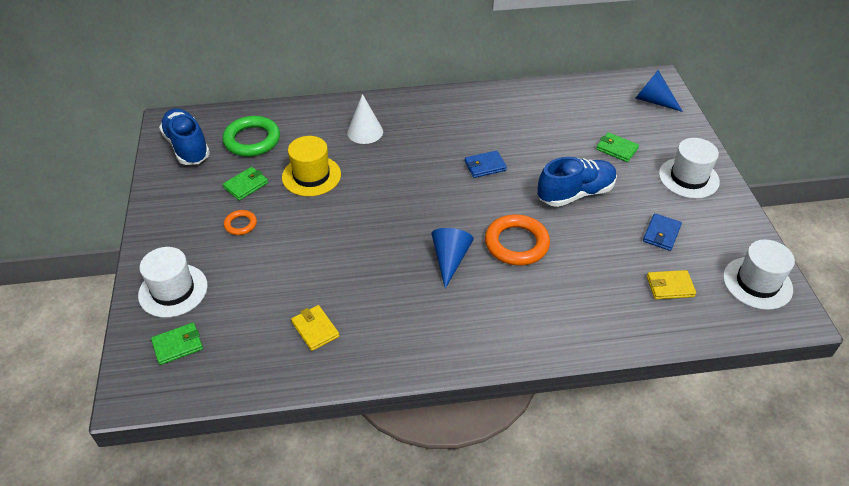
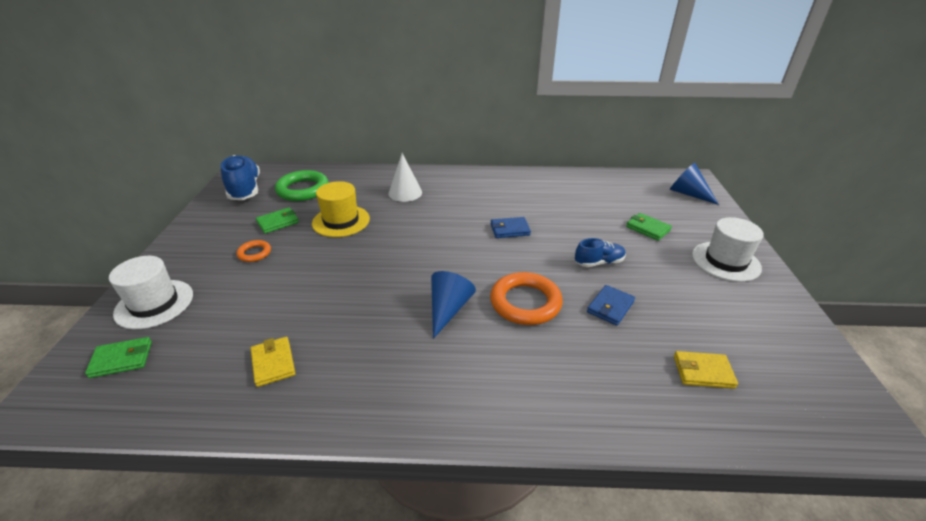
camera: 10 degrees right, 10 degrees down
(575, 193) = (599, 262): blue shoe -> blue shoe, size x0.58
(661, 234) = (693, 312): blue wallet -> blue wallet (610, 307)
(757, 283) = (818, 382): white hat -> none

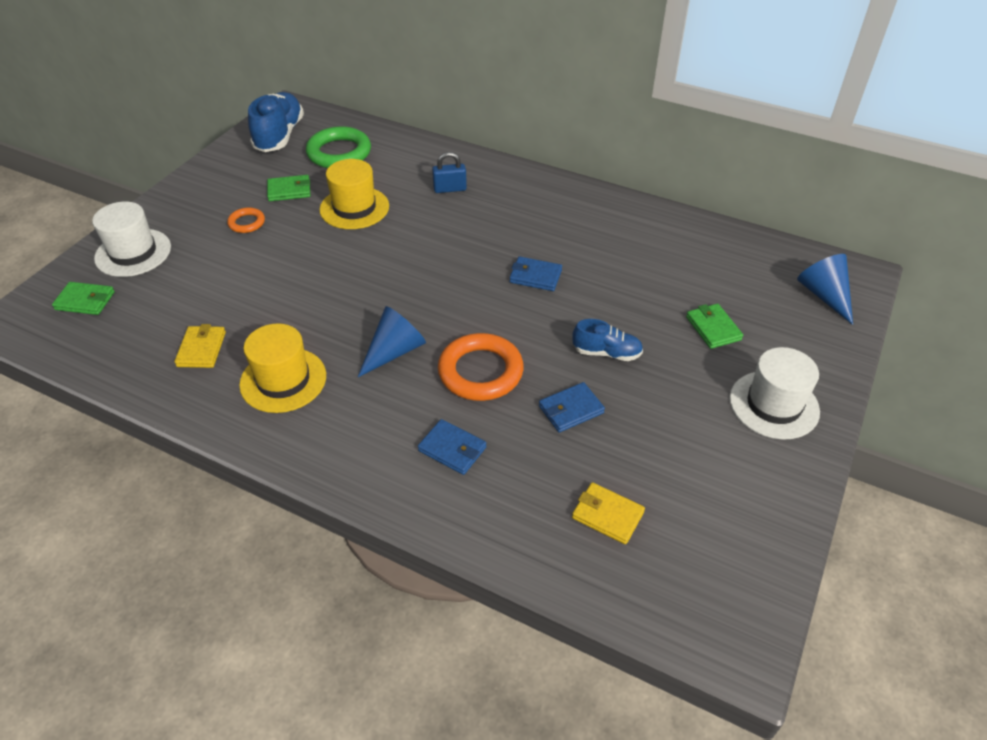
camera: 25 degrees right, 10 degrees up
(369, 363) = (283, 380): none -> yellow hat
(405, 193) = (450, 189): white cone -> blue padlock
(552, 367) = (452, 449): none -> blue wallet

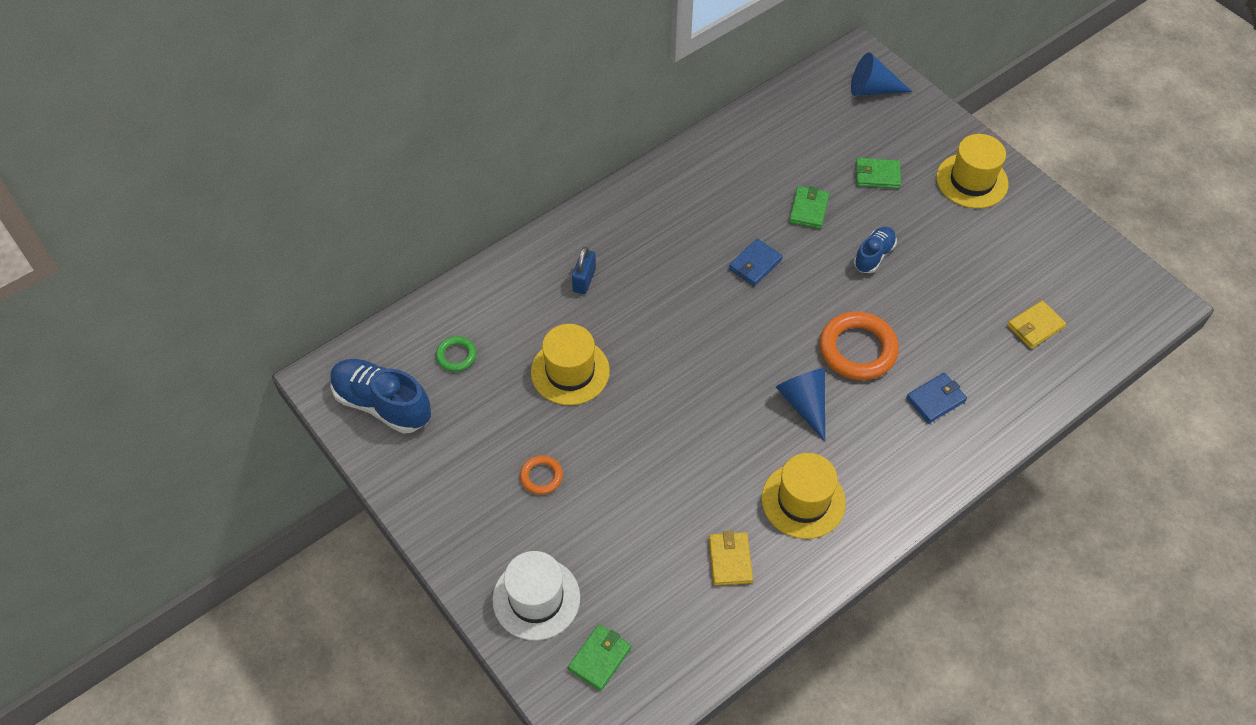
camera: 65 degrees left, 10 degrees up
(201, 349) = (730, 560): yellow wallet -> yellow wallet turned 60 degrees clockwise
(289, 190) = (503, 422): green wallet -> green wallet (808, 209)
(339, 153) = (456, 356): green ring -> green ring, size x0.52
(571, 409) = (925, 305): blue wallet -> none
(774, 405) = (972, 181): white hat -> yellow hat

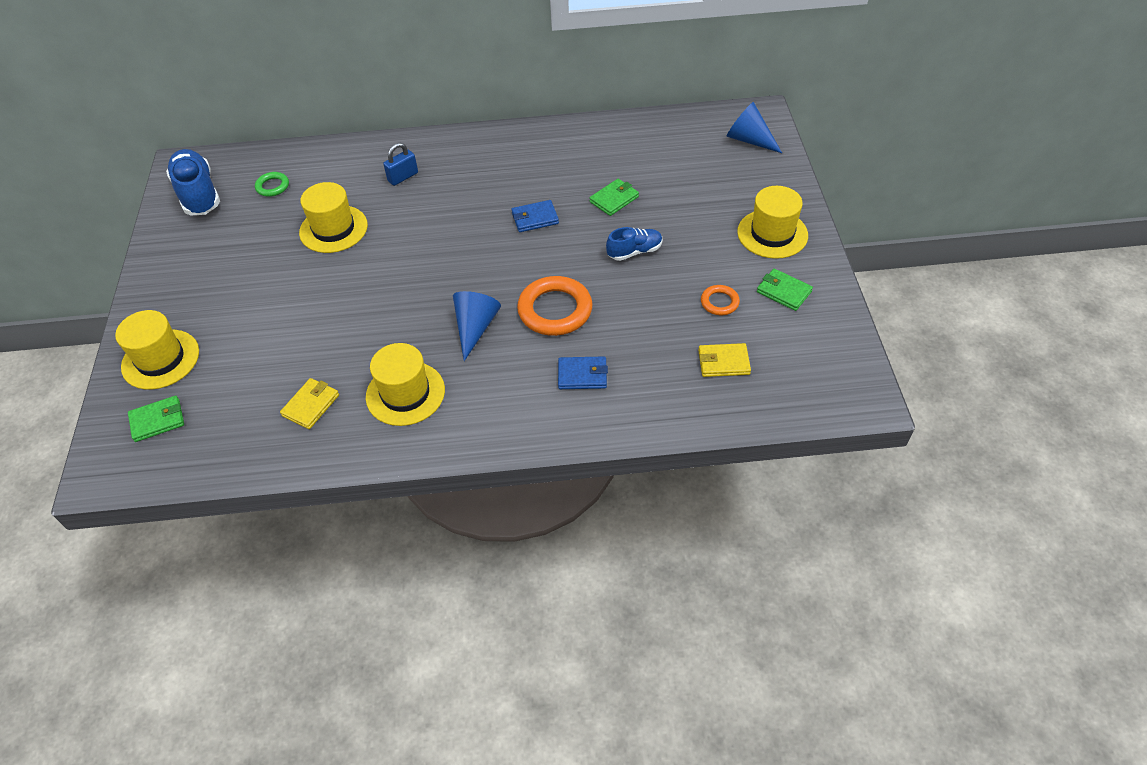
camera: 35 degrees right, 5 degrees down
(536, 598) = (160, 359): white hat -> yellow hat
(541, 476) = (245, 285): orange ring -> orange ring (719, 302)
(877, 175) = (693, 198): green wallet -> green wallet (783, 292)

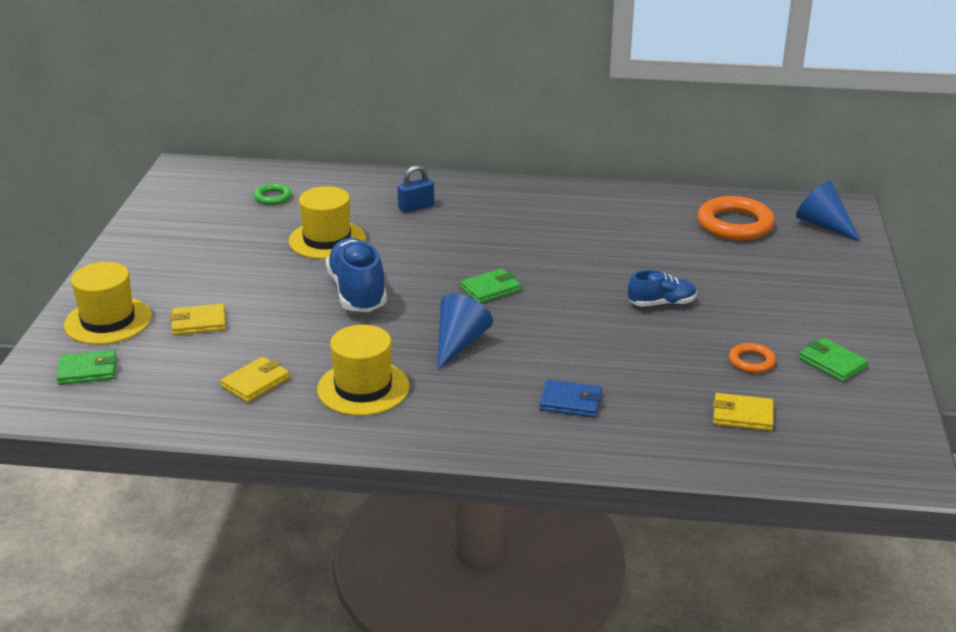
camera: 10 degrees right, 20 degrees down
(198, 194) = (192, 193): blue shoe -> blue shoe (357, 292)
(243, 346) = (199, 323): none -> yellow wallet
(535, 218) = (554, 260): blue wallet -> none
(555, 310) = (554, 341): orange ring -> orange ring (735, 224)
(614, 199) = (650, 256): green wallet -> green wallet (490, 289)
(772, 234) = (831, 310): yellow hat -> none

